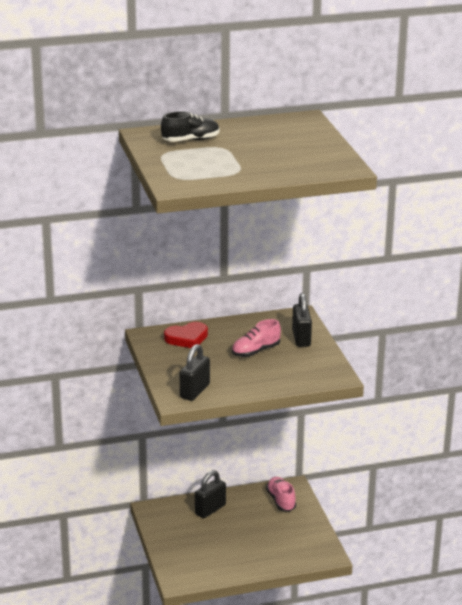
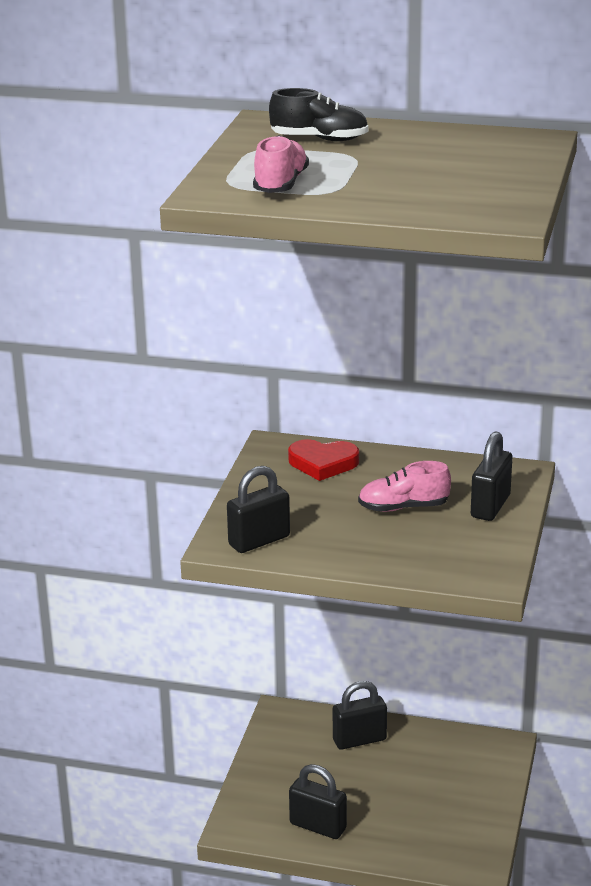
camera: 30 degrees right, 0 degrees up
(225, 564) = (318, 826): none -> black padlock
(281, 501) = (471, 760): pink shoe -> pink shoe (281, 184)

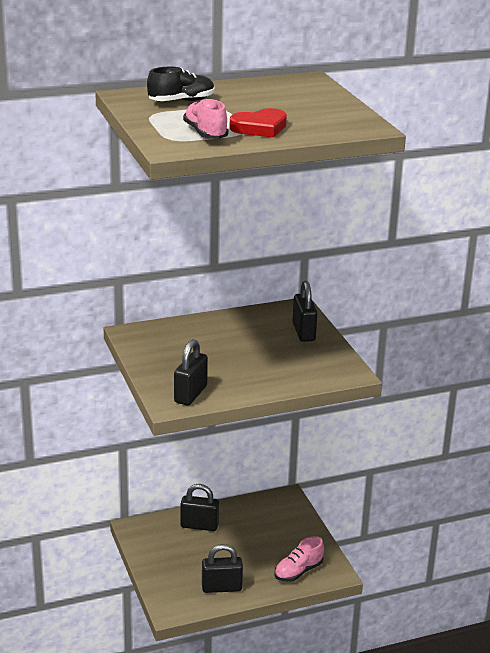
camera: 35 degrees left, 0 degrees up
(323, 463) = (175, 335): red heart -> red heart (260, 128)
(359, 740) = (199, 525): black padlock -> black padlock turned 60 degrees clockwise
(403, 507) = (254, 347): pink shoe -> pink shoe (298, 571)

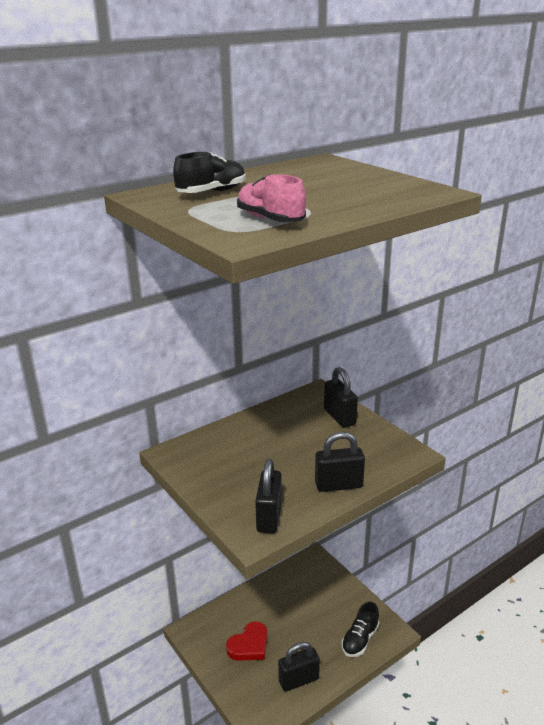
camera: 15 degrees left, 0 degrees up
(199, 525) = (249, 611): black padlock -> black padlock (338, 485)
(260, 128) = (325, 206): red heart -> red heart (249, 645)
(298, 571) = (360, 639): pink shoe -> black shoe

